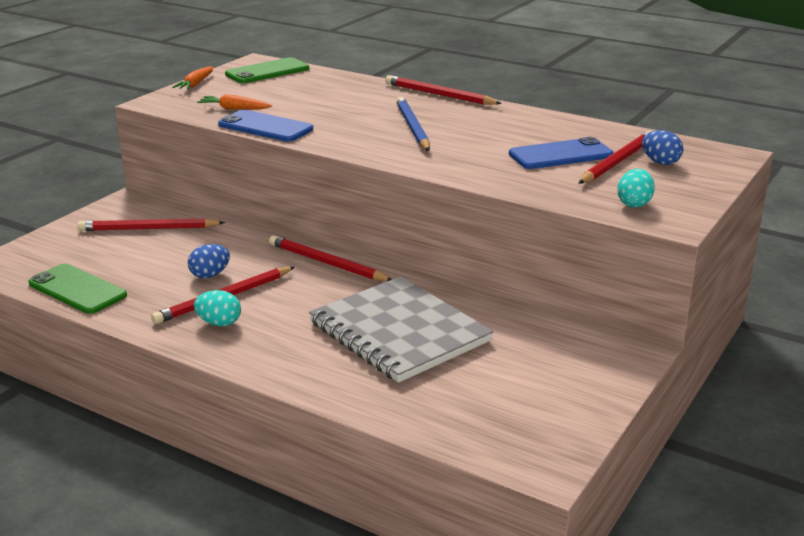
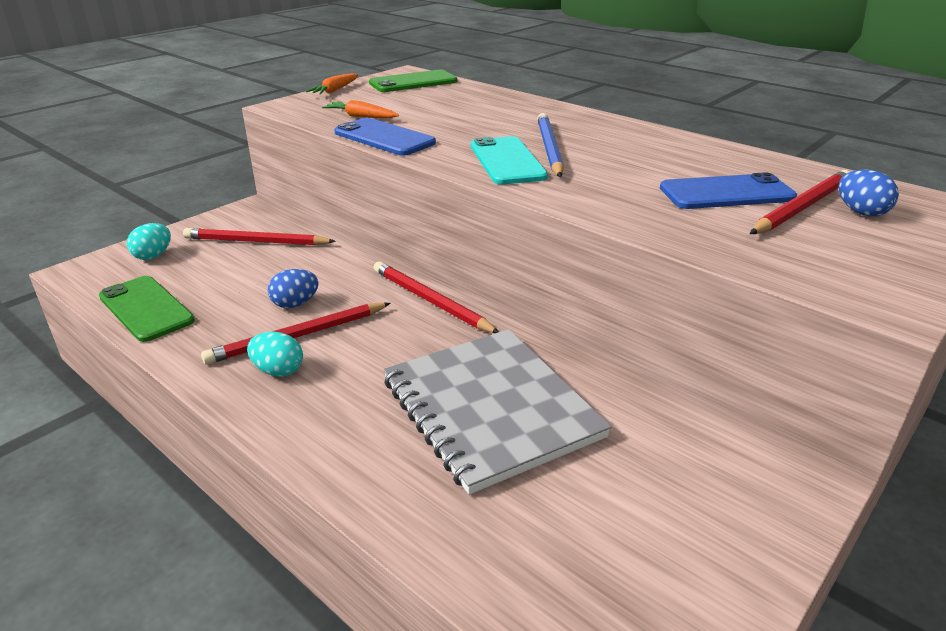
camera: 10 degrees right, 5 degrees up
(380, 141) = (507, 161): none -> turquoise phone
(439, 95) = (589, 114): red pencil -> none
(634, 204) = (829, 270): turquoise egg -> turquoise egg (153, 256)

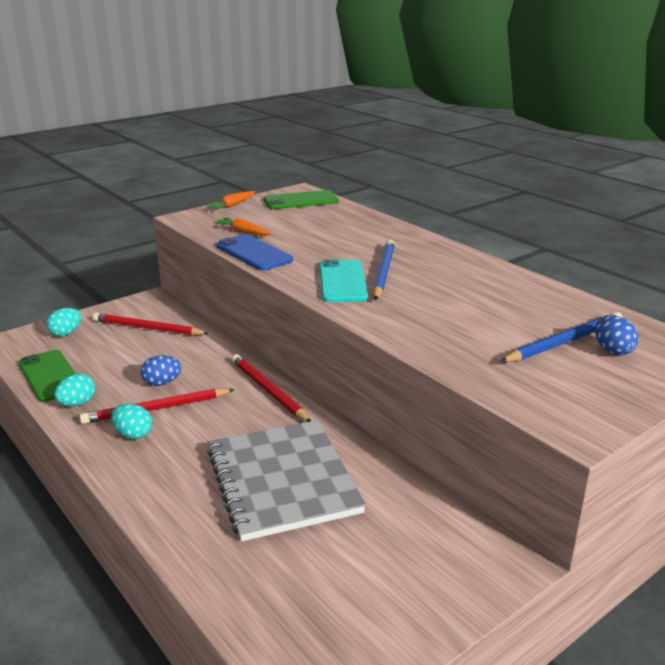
camera: 10 degrees right, 5 degrees down
(192, 339) = (77, 403): none -> turquoise egg
(726, 193) = (508, 324): blue phone -> none
(801, 207) = (564, 342): red pencil -> blue pencil

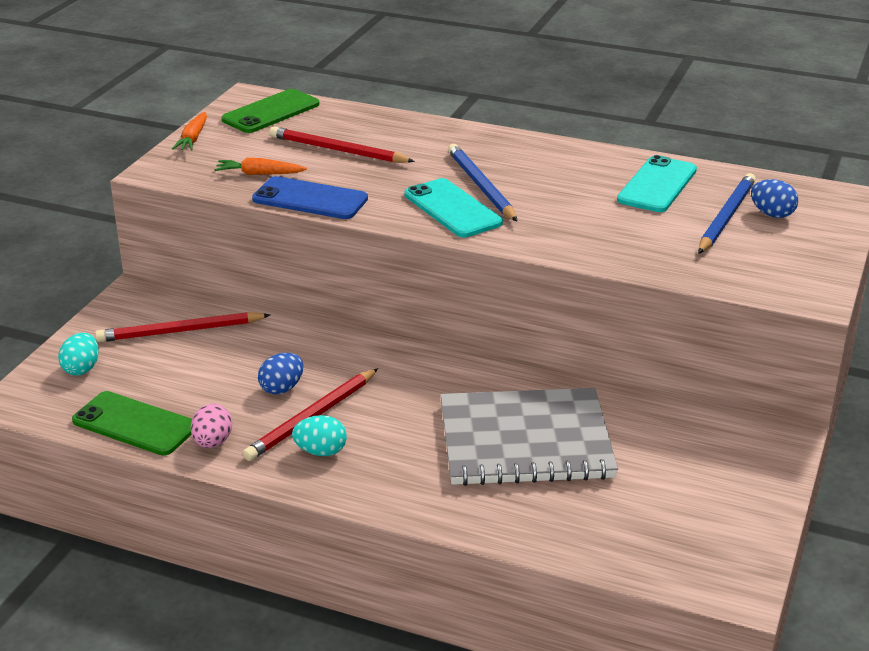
camera: 30 degrees left, 5 degrees up
(77, 403) = (212, 442): turquoise egg -> pink egg
(268, 391) = (409, 359): red pencil -> red pencil (337, 150)
(282, 481) = (525, 441): grey notebook -> grey notebook turned 45 degrees counterclockwise
(528, 304) = (657, 185): none -> turquoise phone

